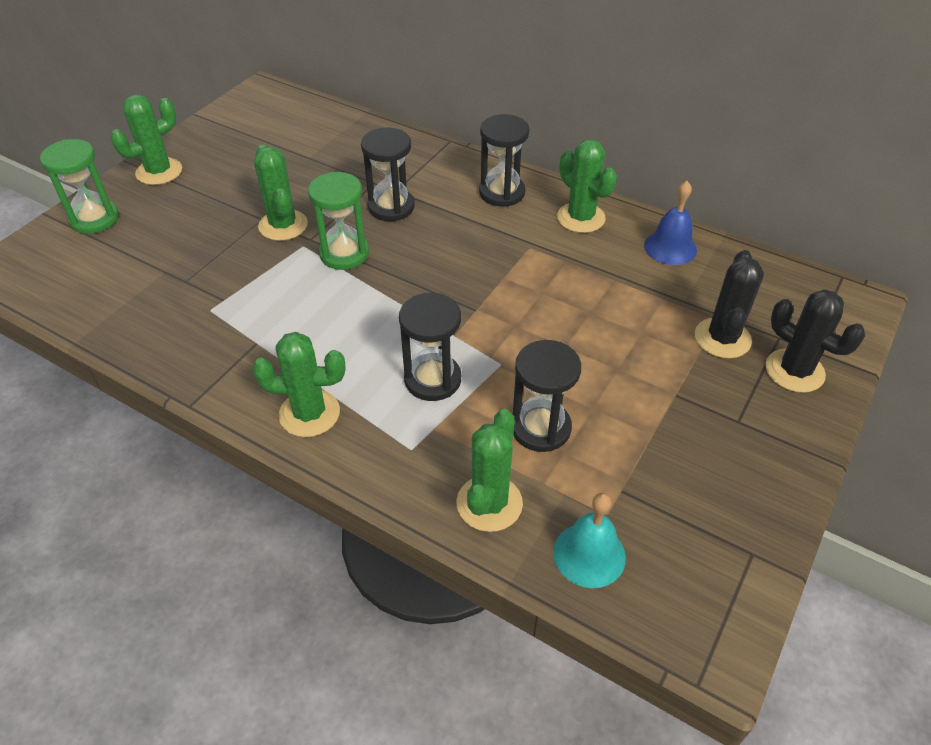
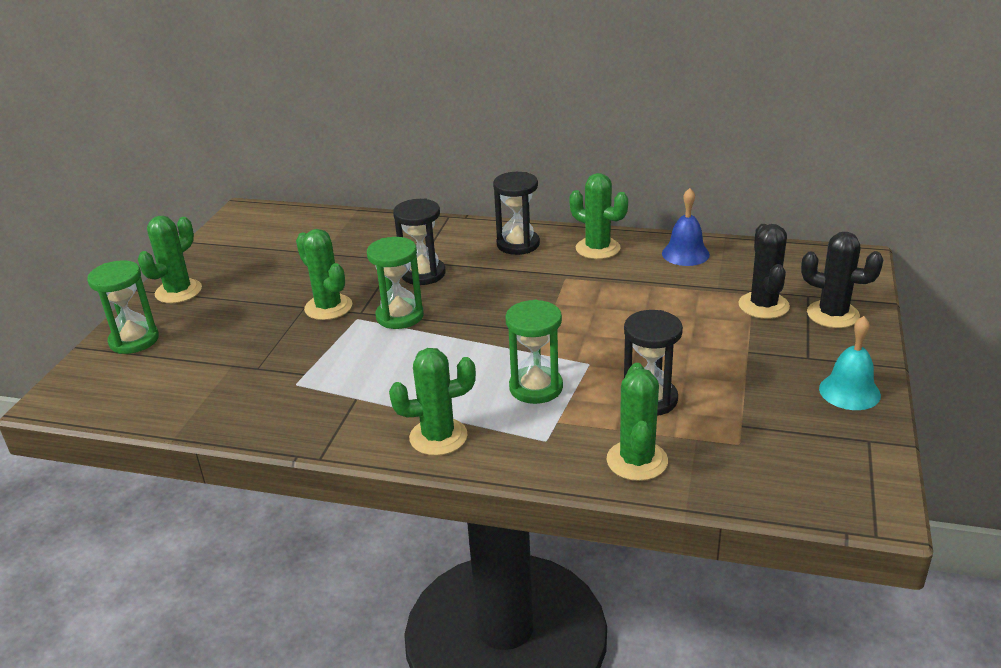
camera: 15 degrees left, 15 degrees down
(433, 379) = (536, 387): black hourglass -> green hourglass
(589, 554) = (740, 474): turquoise bell -> turquoise bell (849, 391)

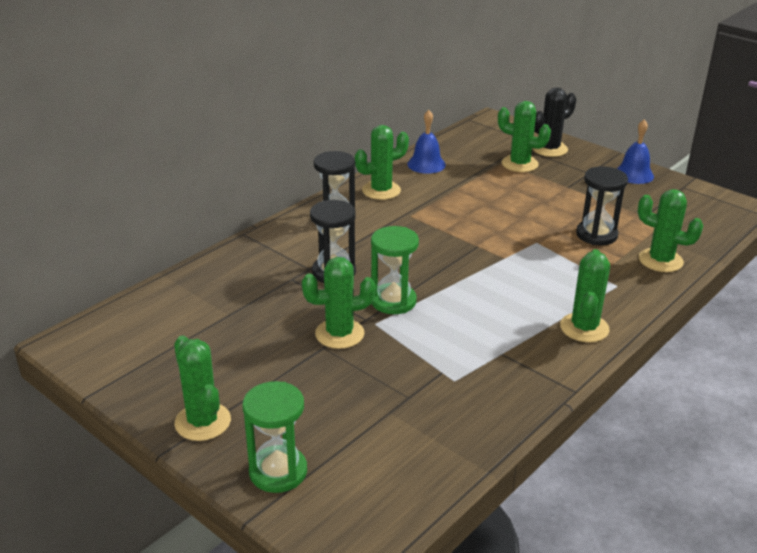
camera: 65 degrees left, 0 degrees up
(536, 387) = (550, 271): green hourglass -> none
(763, 305) = (519, 164): black cactus -> green cactus
(849, 391) = (634, 174): turquoise bell -> blue bell

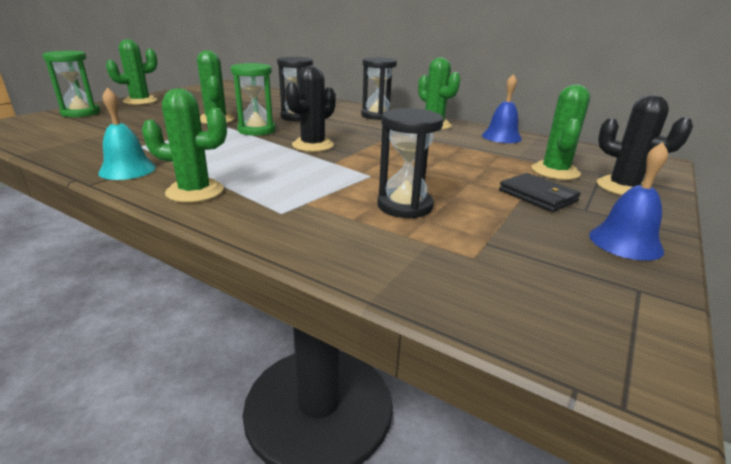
camera: 80 degrees right, 5 degrees down
(453, 266) = (313, 145): none -> black cactus
(535, 374) = (127, 170): none -> turquoise bell
(570, 183) = (537, 196): none -> black wallet
(660, 260) = (352, 246): green cactus -> none

